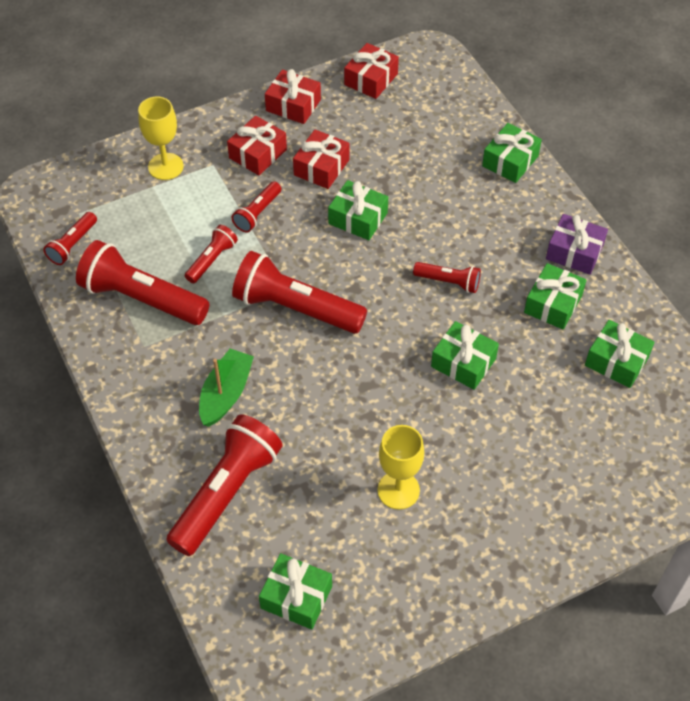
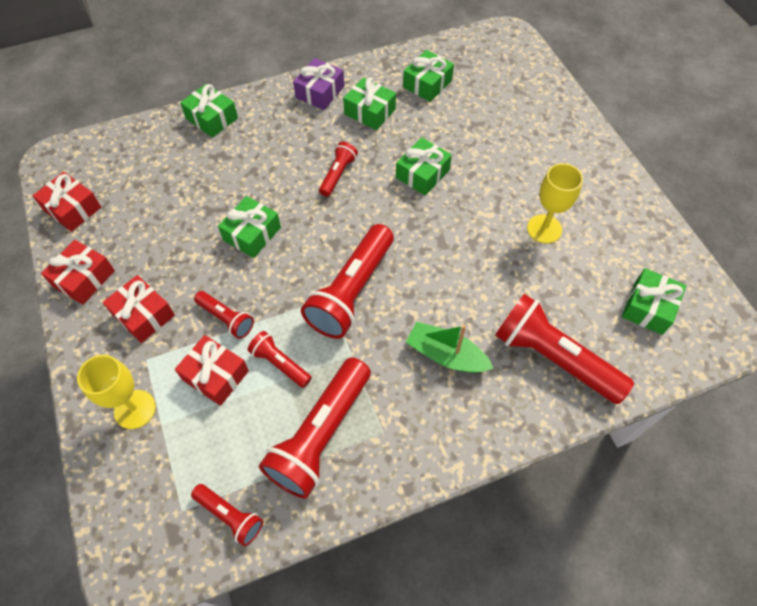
camera: 85 degrees left, 5 degrees up
(321, 167) = (179, 259): red gift -> red gift (215, 375)

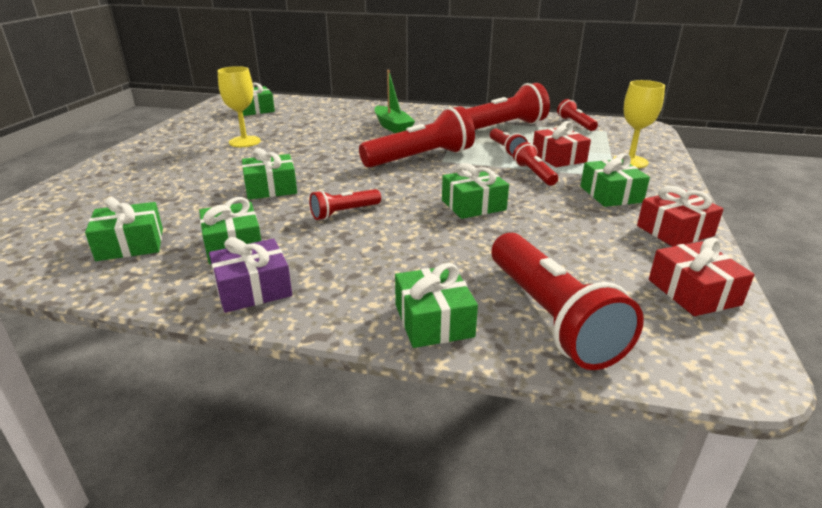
camera: 145 degrees left, 30 degrees down
(143, 315) = (611, 194): red gift -> green gift
(553, 358) = (334, 113): red flashlight -> red flashlight (550, 316)

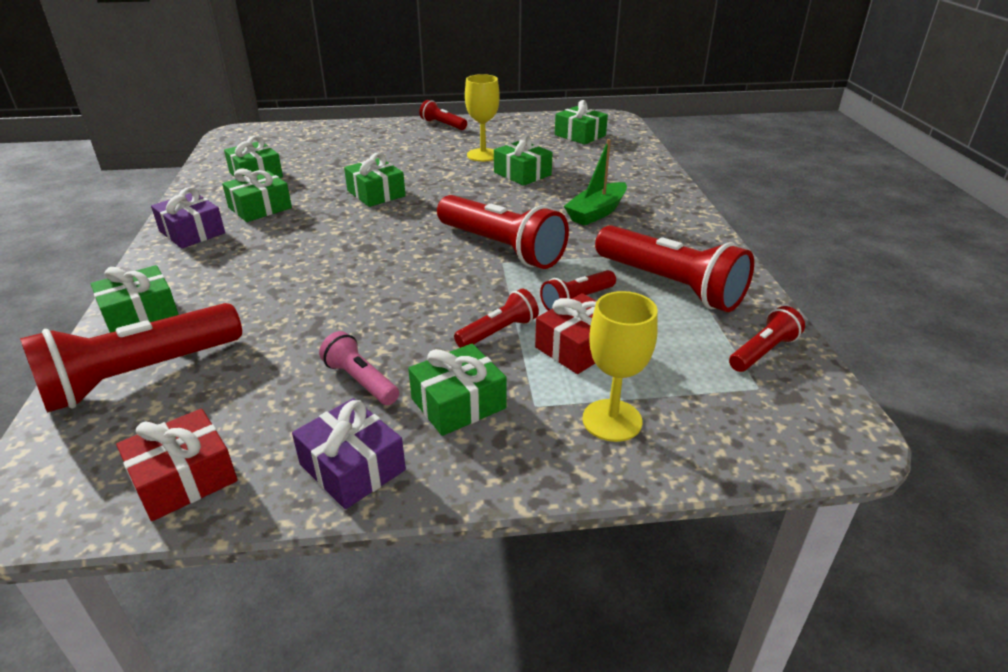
camera: 70 degrees right, 5 degrees up
(344, 212) = (335, 236): red flashlight -> red flashlight (443, 125)
(473, 205) = (378, 301): green gift -> green gift (522, 174)
(581, 220) = (360, 381): none -> pink flashlight
(675, 231) = (352, 467): red gift -> purple gift

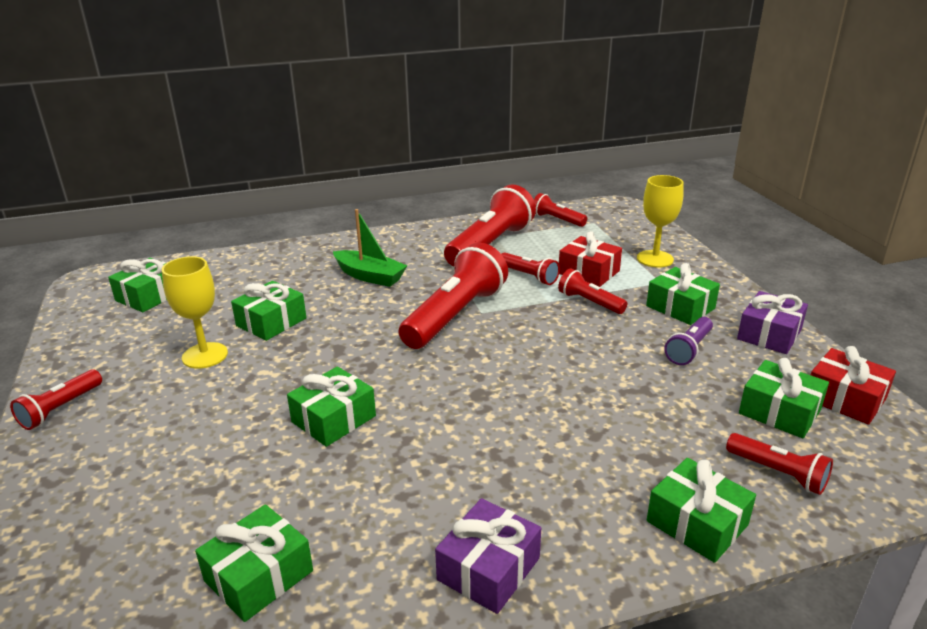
camera: 100 degrees left, 5 degrees down
(140, 375) = (778, 473): red flashlight -> red flashlight, size x0.51
(260, 208) = (393, 520): green gift -> green gift (779, 411)
(360, 381) = (689, 349): pink flashlight -> purple flashlight

